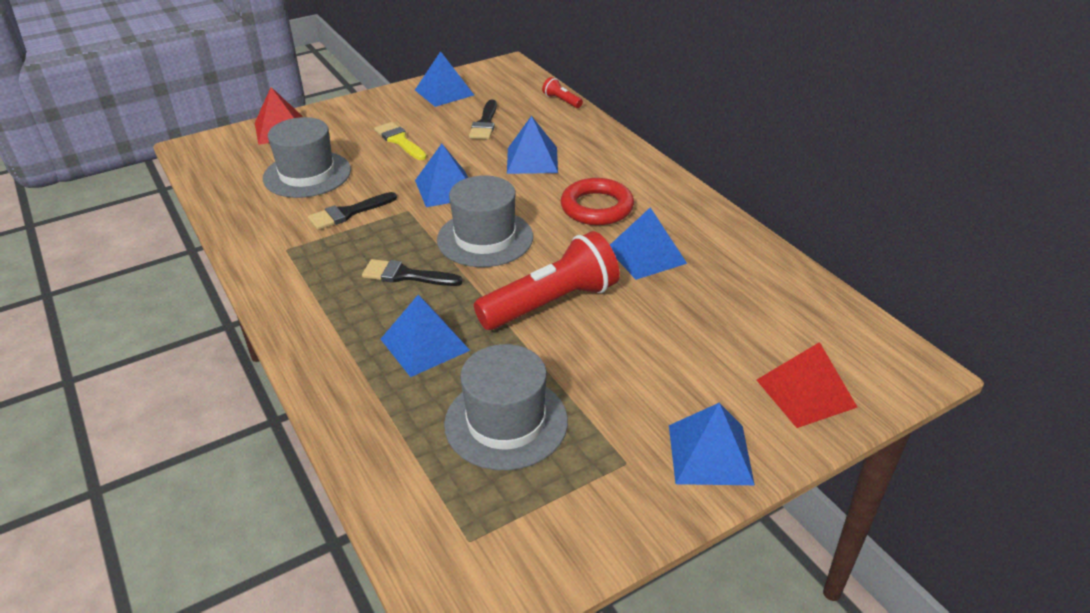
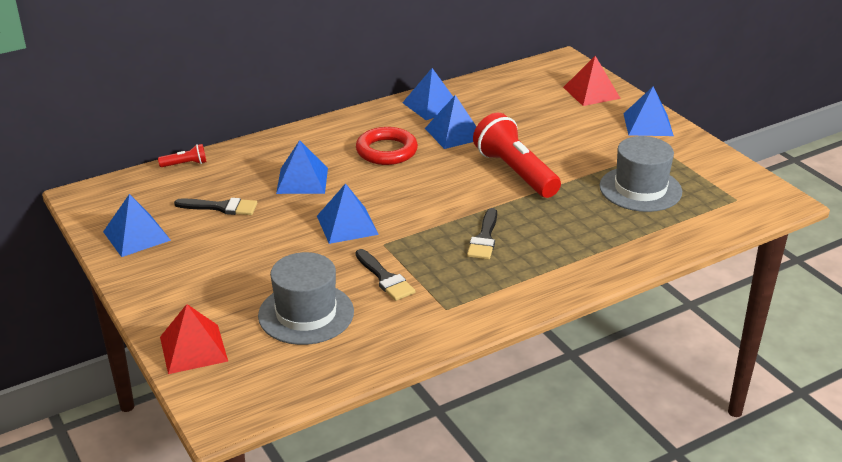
camera: 90 degrees left, 5 degrees down
(399, 140) = (245, 258): yellow brush -> none
(425, 344) = (569, 224): blue pyramid -> blue pyramid (431, 105)
(485, 238) = (430, 202): grey hat -> none
(561, 101) = (185, 164): red flashlight -> red flashlight turned 150 degrees counterclockwise

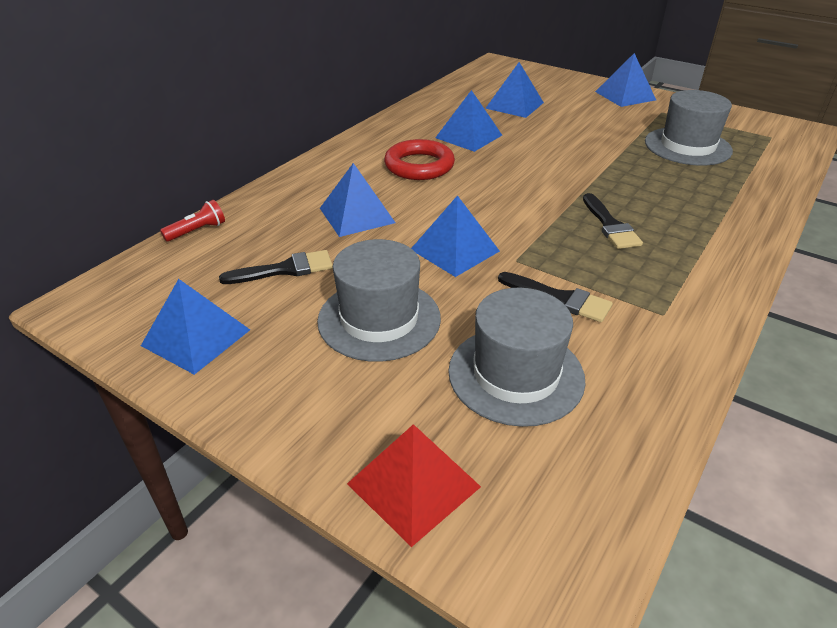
camera: 25 degrees left, 5 degrees up
(253, 256) = (379, 319): none -> grey hat
(431, 105) = (420, 117): blue pyramid -> blue pyramid (514, 105)
(515, 172) = (564, 157): red flashlight -> none
(591, 92) = (549, 81): red pyramid -> none

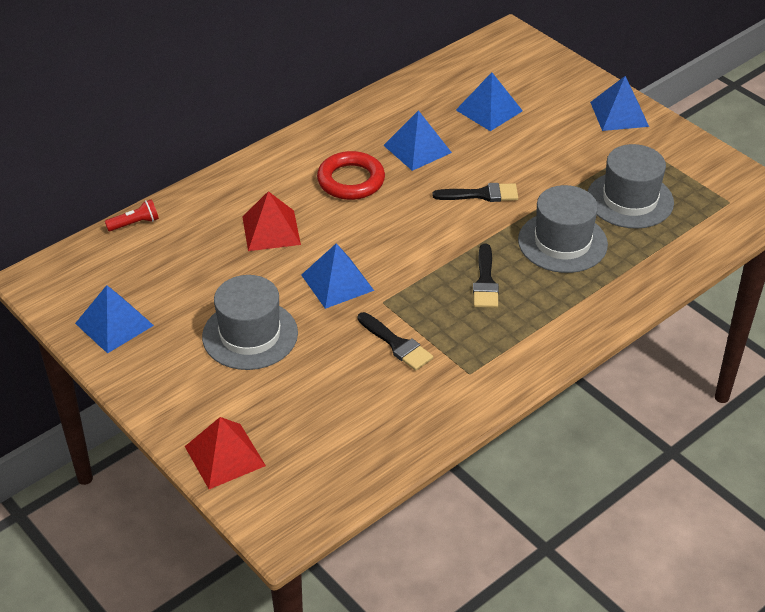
camera: 15 degrees right, 5 degrees up
(285, 269) = (194, 276): black brush -> black brush (482, 194)
(357, 215) = (271, 230): blue pyramid -> red pyramid
(516, 374) = (328, 398): grey hat -> grey hat (562, 242)

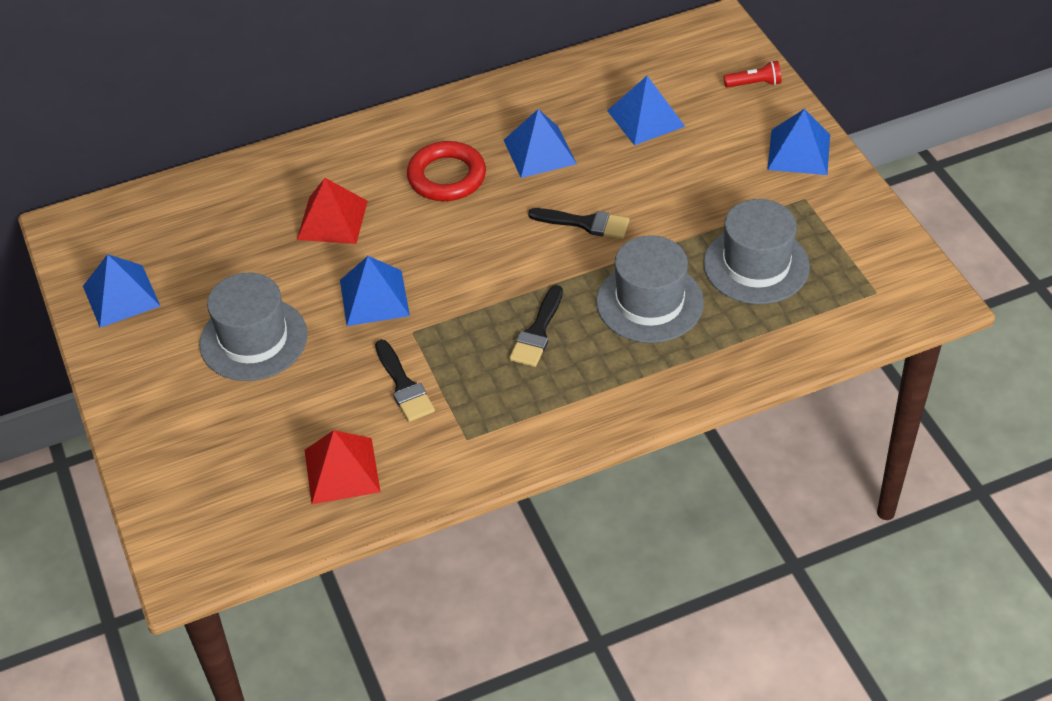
camera: 20 degrees right, 5 degrees up
(135, 223) = (193, 182): red flashlight -> red flashlight (754, 84)
(224, 456) = (165, 472): red pyramid -> red pyramid (341, 470)

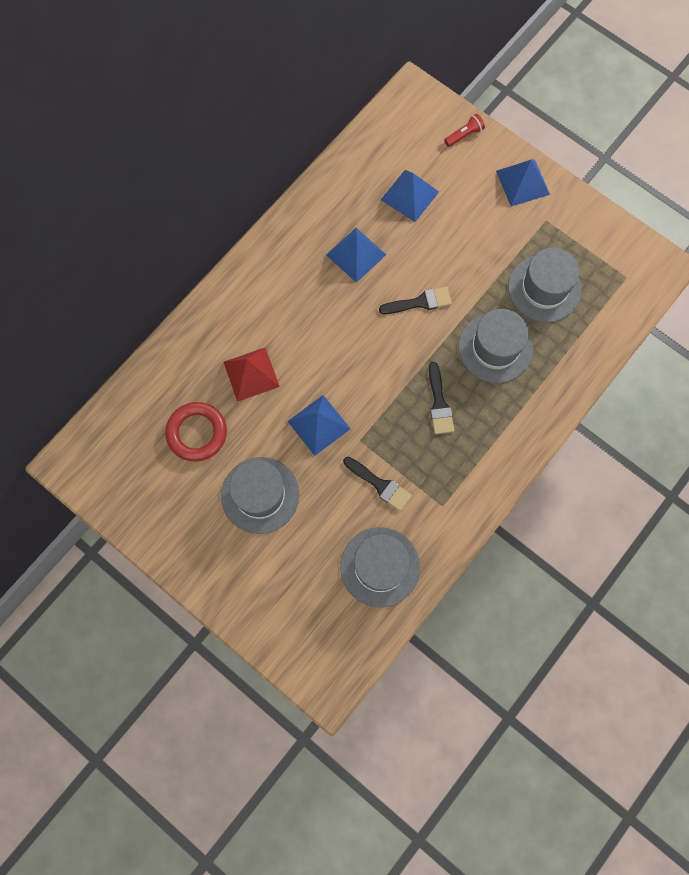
camera: 30 degrees left, 25 degrees up
(121, 296) = (147, 502): blue pyramid -> none
(341, 470) = (380, 567): red pyramid -> grey hat
(446, 177) = (306, 303): red ring -> red ring (197, 433)

